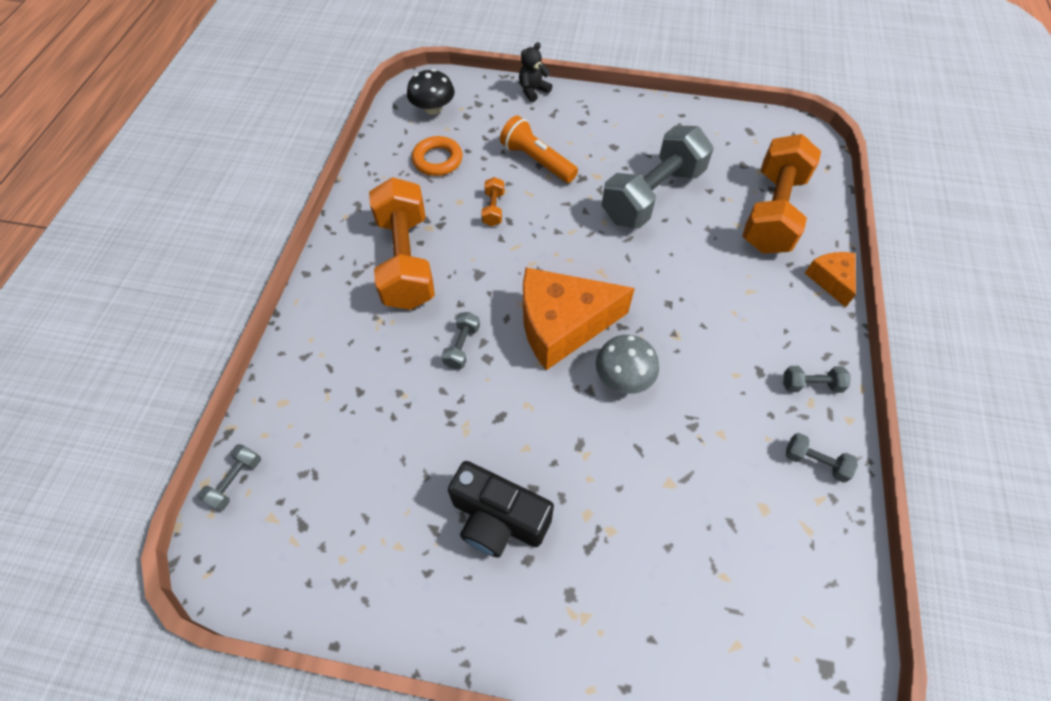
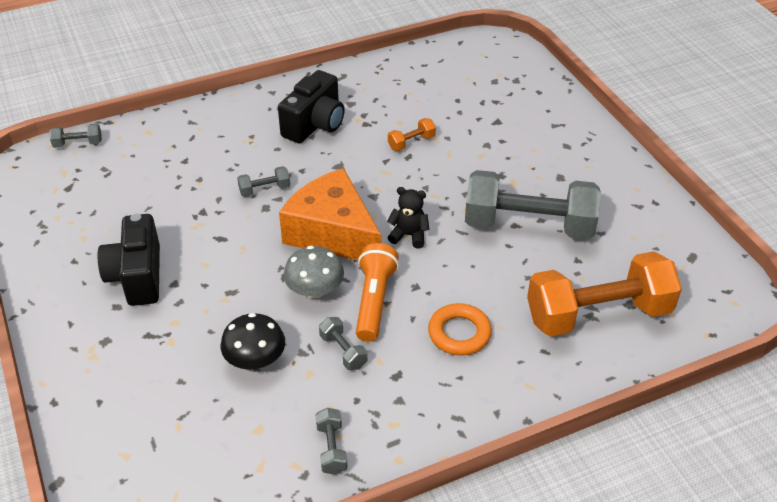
camera: 55 degrees right, 15 degrees down
(406, 261) = (315, 124): orange dumbbell -> black camera
(433, 108) = (481, 61): black mushroom -> black mushroom (255, 359)
(437, 160) = (429, 90): orange ring -> orange ring (459, 333)
(533, 91) = (569, 101): black teddy bear -> black teddy bear (409, 235)
(537, 161) = (490, 141): orange flashlight -> orange flashlight (374, 301)
(811, 385) = (413, 417): grey dumbbell -> grey dumbbell (343, 351)
(830, 280) = (555, 389): orange cheese -> none

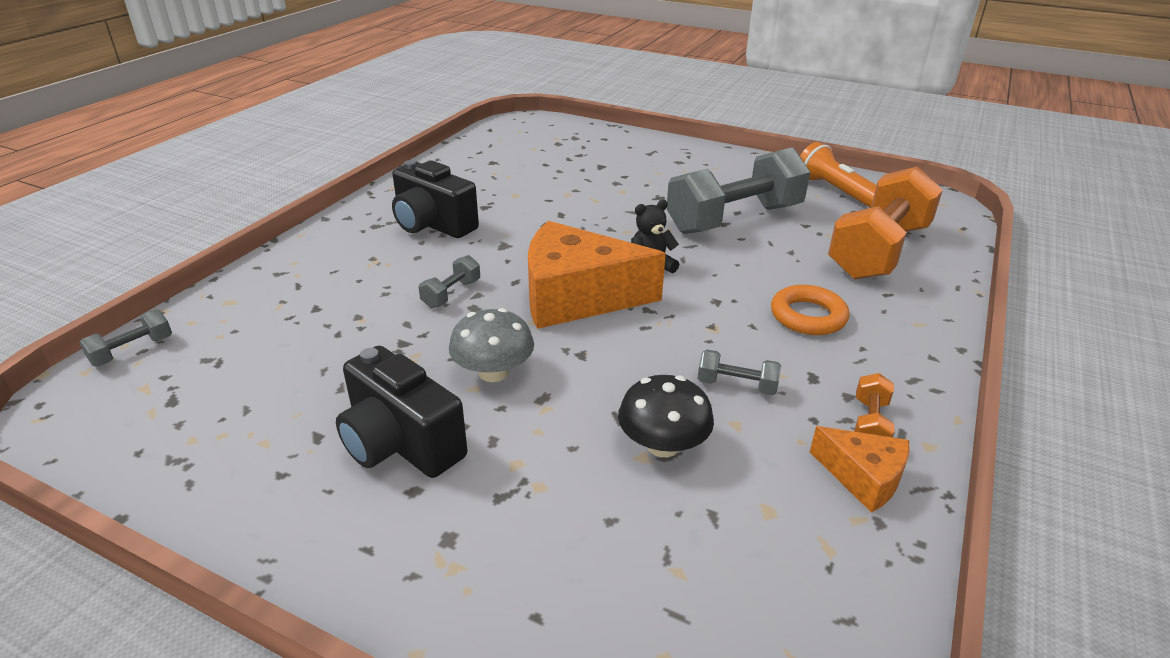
camera: 40 degrees left, 10 degrees down
(315, 124) = (432, 225): black camera -> black camera turned 135 degrees clockwise
(315, 290) = (629, 350): grey mushroom -> grey mushroom (493, 372)
(331, 448) = (863, 478): grey dumbbell -> orange cheese
(374, 301) = (699, 330): orange flashlight -> orange flashlight (836, 192)
(411, 142) = (548, 204): orange dumbbell -> orange dumbbell (869, 424)

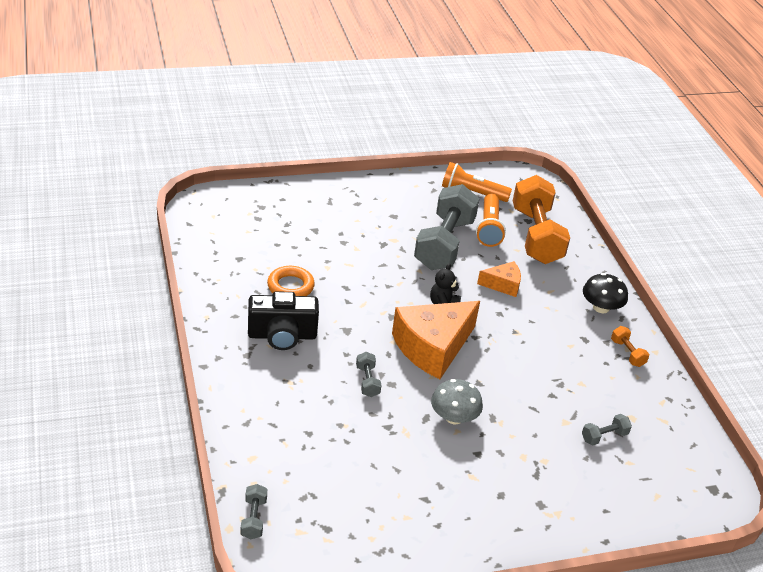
camera: 45 degrees left, 5 degrees up
(400, 443) = (466, 478): black camera -> none
(663, 445) = (566, 411): black mushroom -> black mushroom (601, 307)
(736, 385) = (561, 362): grey dumbbell -> grey dumbbell (604, 436)
(808, 316) = (548, 301): orange ring -> orange ring (290, 286)
(816, 225) = (489, 228): none -> orange flashlight
(863, 478) = (648, 382): orange cheese -> orange cheese (503, 285)

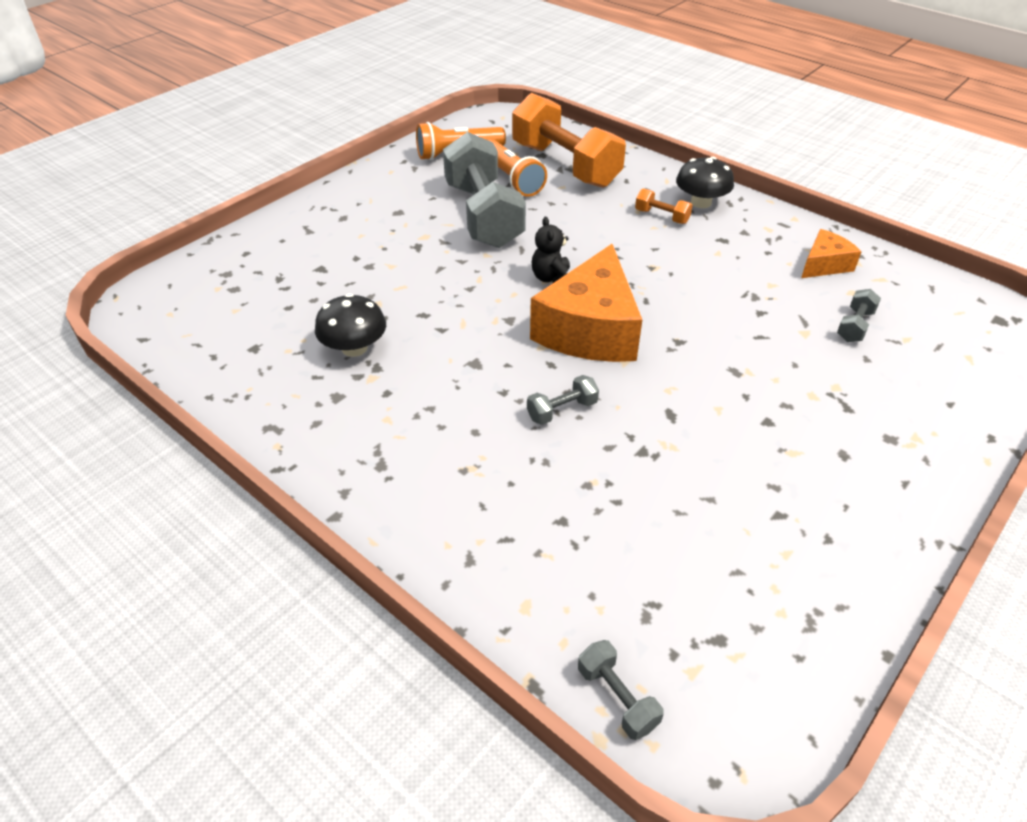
camera: 30 degrees left, 5 degrees up
(282, 335) = (403, 414): black camera -> none
(290, 286) = (354, 348): orange ring -> black mushroom
(367, 381) = (562, 410): grey dumbbell -> grey dumbbell turned 75 degrees counterclockwise
(454, 417) = (698, 395): grey mushroom -> none
(503, 285) = (587, 227): orange cheese -> orange cheese (824, 265)
(627, 353) = (774, 233): orange dumbbell -> orange dumbbell (661, 216)

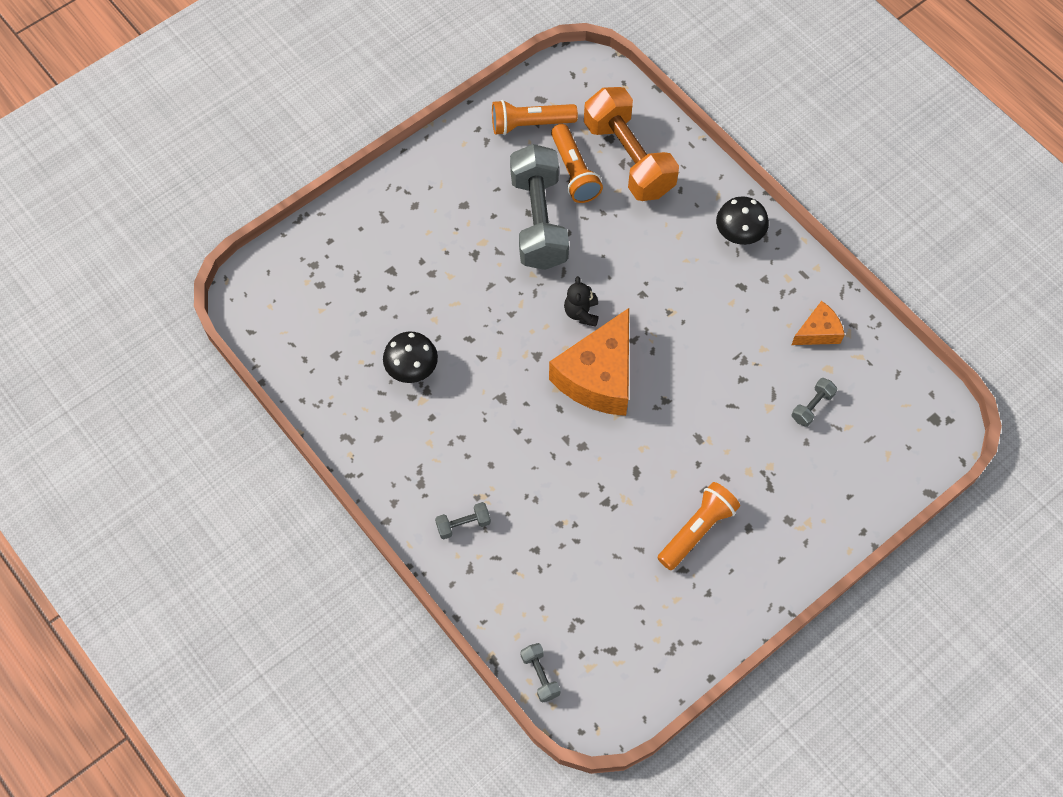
camera: 10 degrees right, 20 degrees up
(562, 410) = (557, 455): grey dumbbell -> grey dumbbell (463, 524)
(661, 216) = (697, 247): orange dumbbell -> none
(777, 466) = (697, 530): none -> orange flashlight

